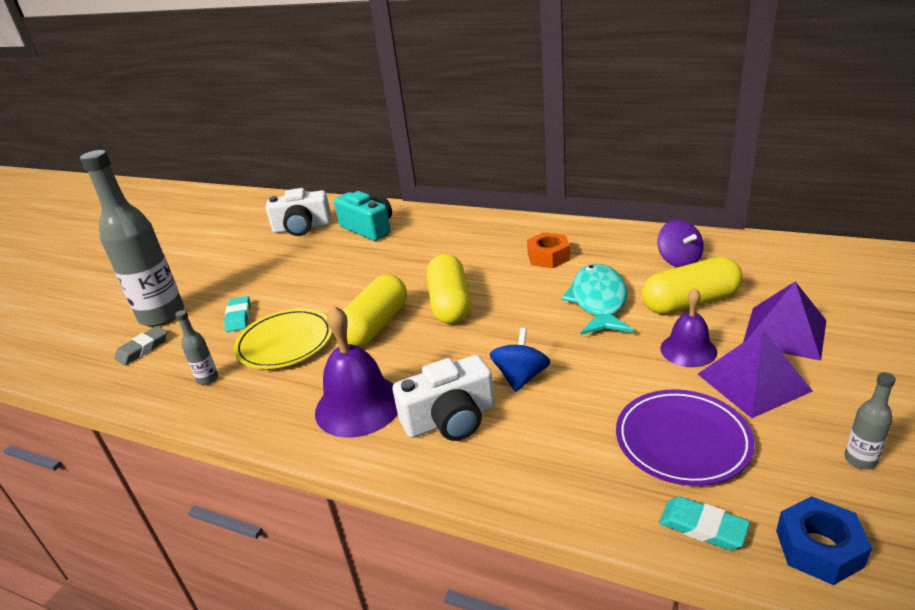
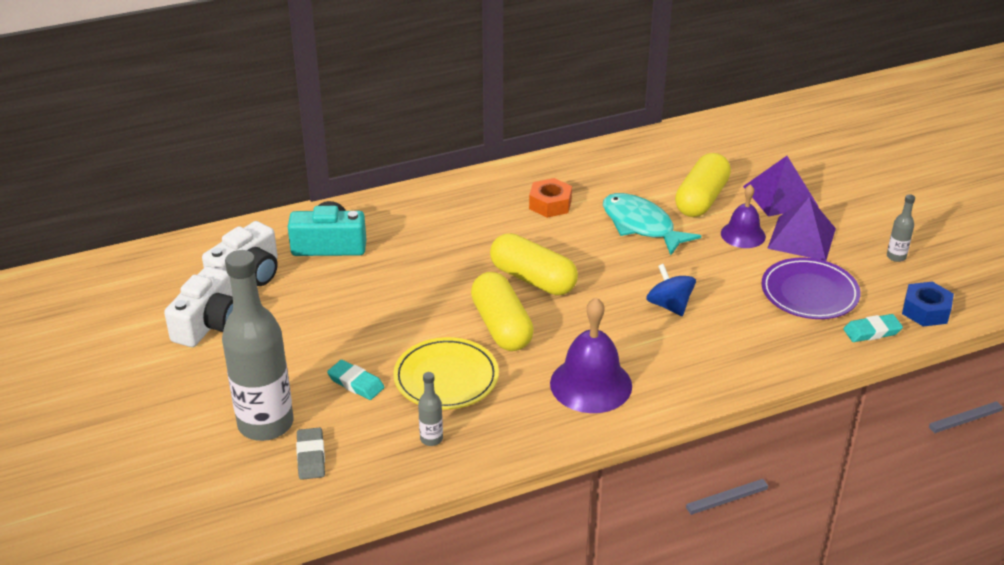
camera: 50 degrees left, 5 degrees up
(450, 419) = (667, 356): white camera -> white camera (209, 324)
(679, 260) = (651, 167): purple spinning top -> none

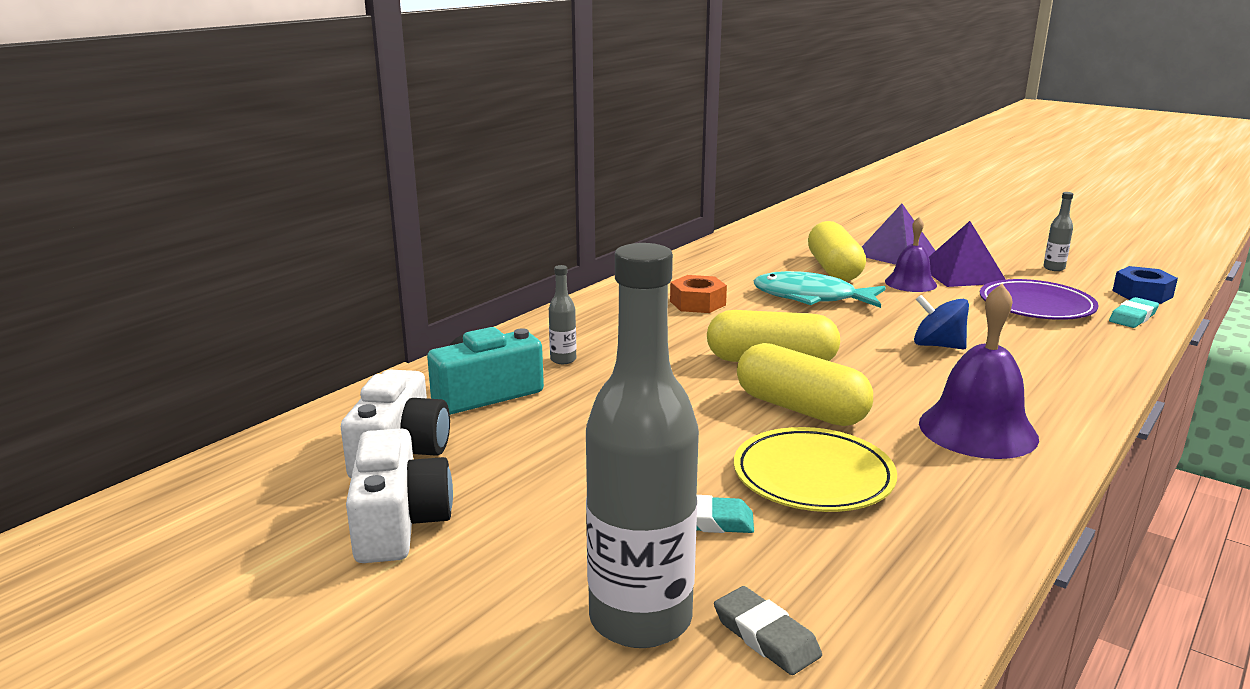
camera: 30 degrees left, 15 degrees down
(431, 439) = (894, 548): grey bottle -> grey bottle (563, 360)

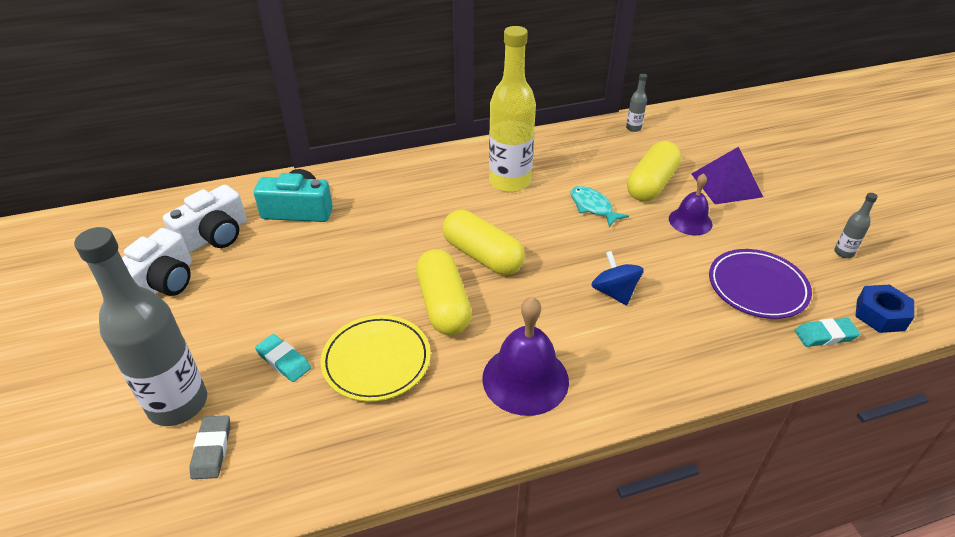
camera: 35 degrees right, 20 degrees up
(563, 360) = (369, 200): grey bottle -> grey bottle (633, 128)
(697, 303) = (509, 182): orange nut -> yellow bottle
(811, 298) = (593, 207): turquoise fish -> turquoise fish, size x0.64
(961, 274) = (748, 228): purple pyramid -> none

